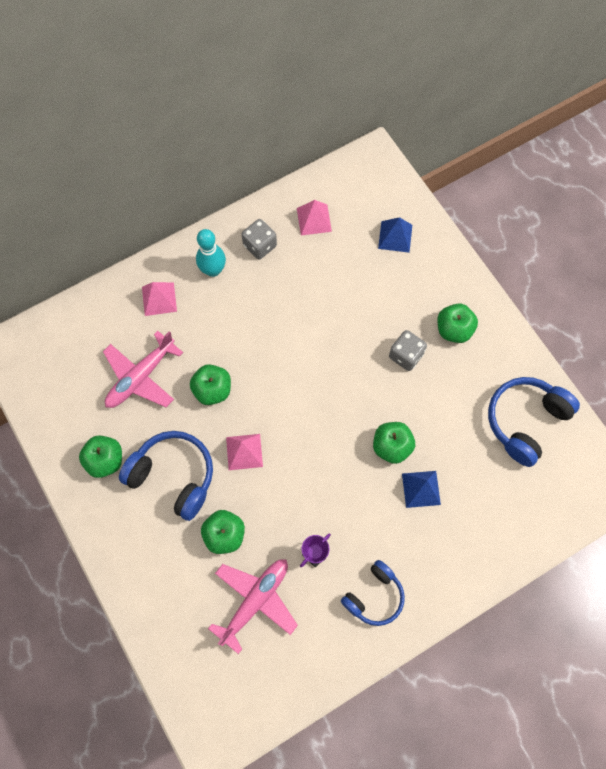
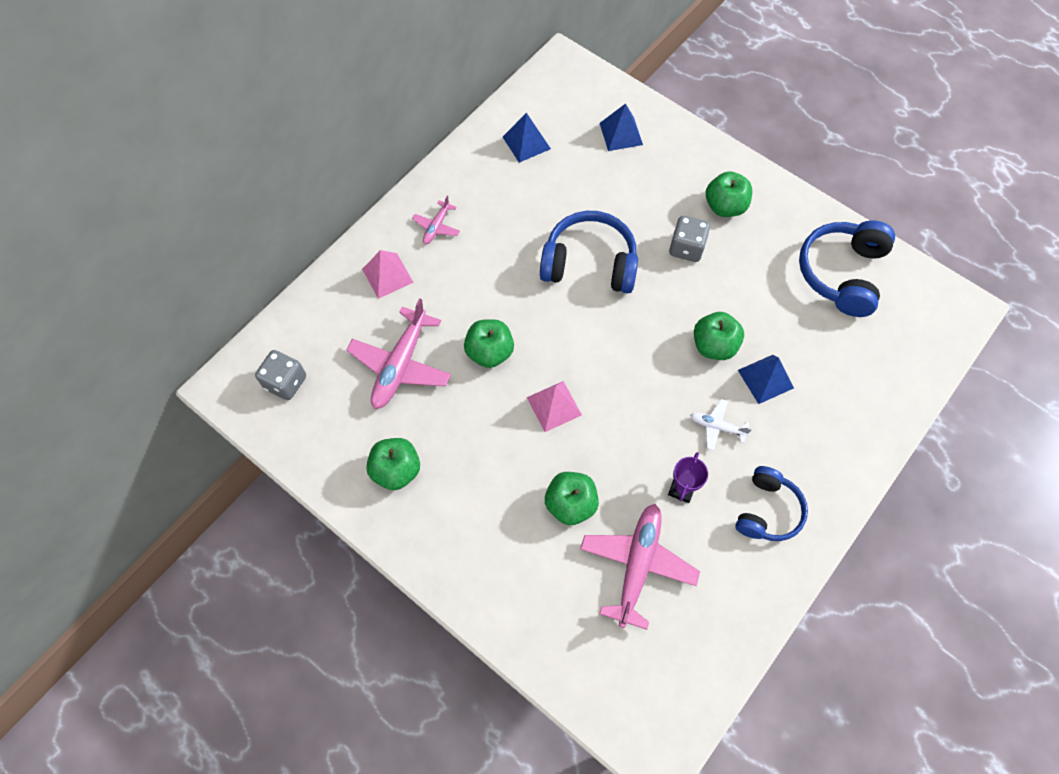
camera: 20 degrees left, 5 degrees down
(173, 476) = (484, 460): blue headphones -> blue headphones (589, 263)
(213, 270) = (436, 227): turquoise bowling pin -> pink plane
(260, 245) = (478, 186): grey dice -> grey dice (285, 382)
(314, 219) = (526, 143): pink pyramid -> blue pyramid
(364, 514) = (717, 426): none -> white plane

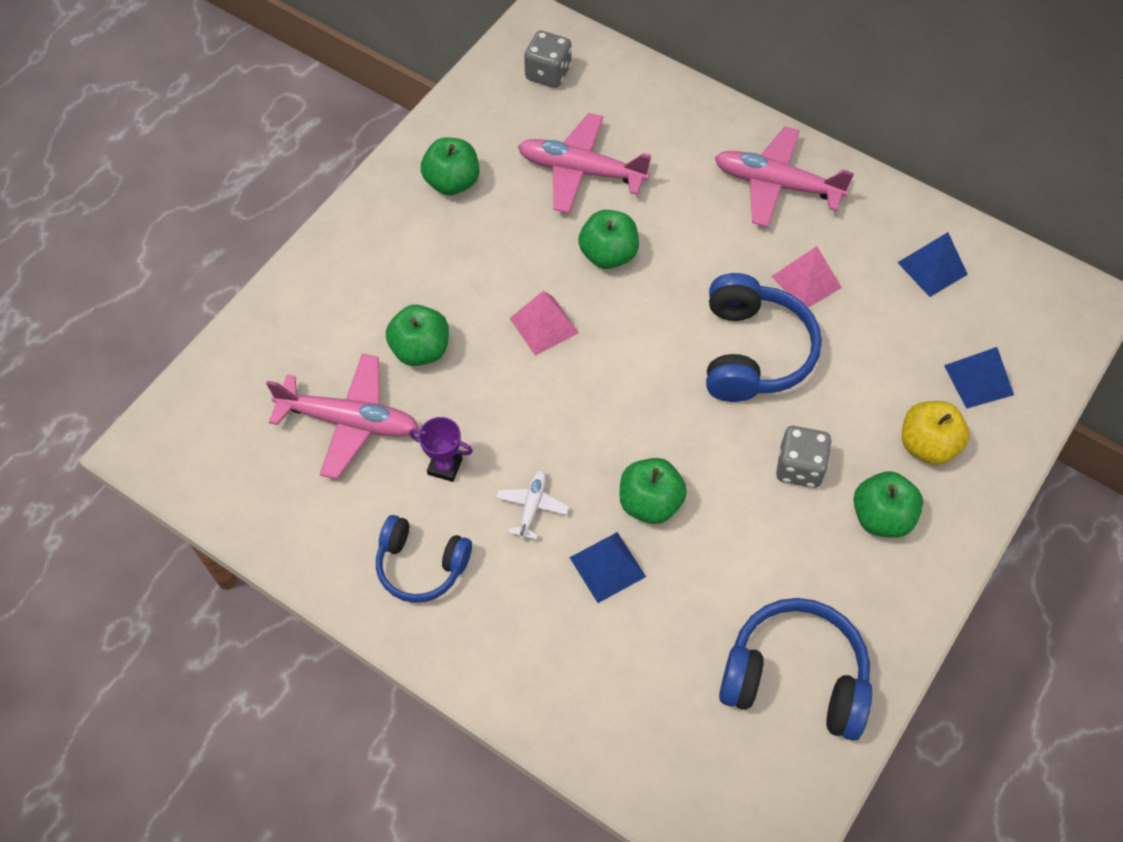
camera: 85 degrees right, 5 degrees down
(387, 275) = (698, 144): pink pyramid -> pink pyramid (806, 281)
(436, 227) = (776, 184): pink plane -> pink plane, size x1.99
(670, 171) = (927, 445): none -> yellow apple

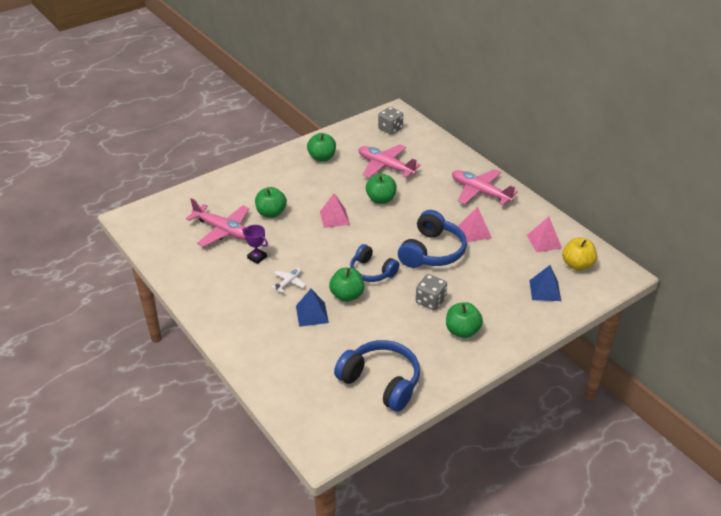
camera: 20 degrees right, 20 degrees down
(421, 565) = (224, 290): blue headphones -> blue headphones (372, 271)
(927, 445) = (503, 309): yellow apple -> yellow apple (577, 265)
(932, 268) = (544, 241): blue pyramid -> pink pyramid

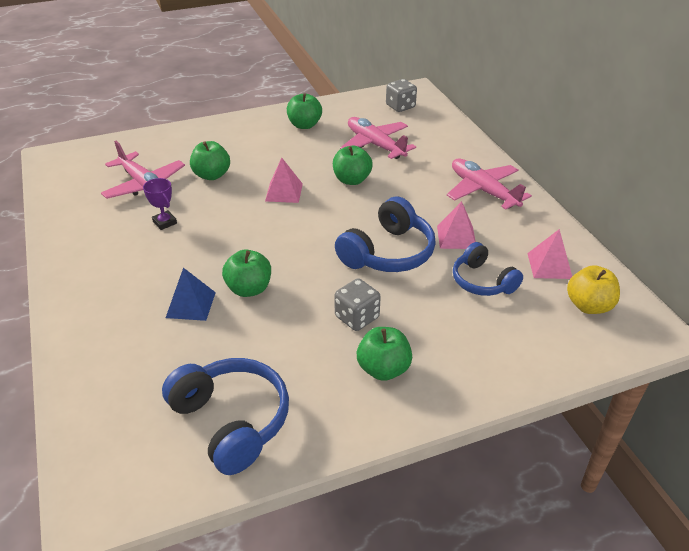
camera: 15 degrees right, 0 degrees up
(289, 282) = (185, 259): white plane -> none
(372, 271) = (297, 264): blue headphones -> blue headphones (482, 281)
(545, 290) = (528, 333): blue pyramid -> none

